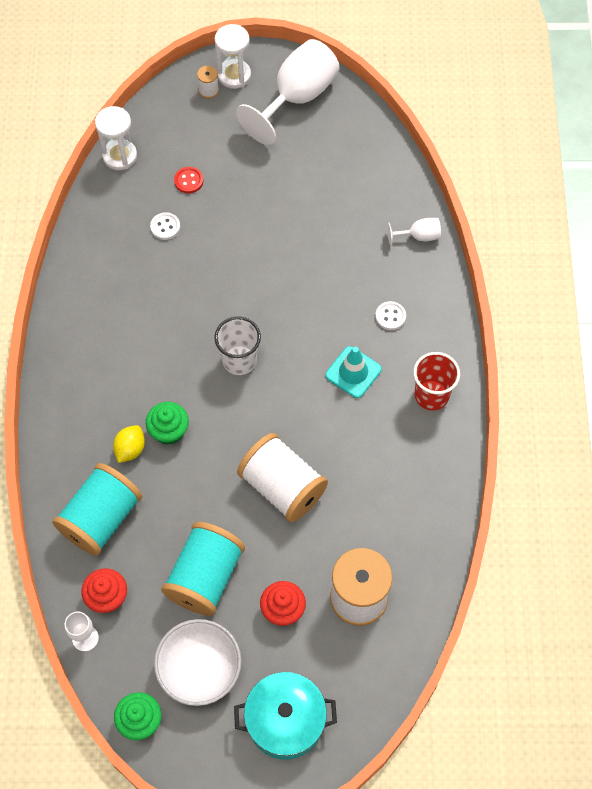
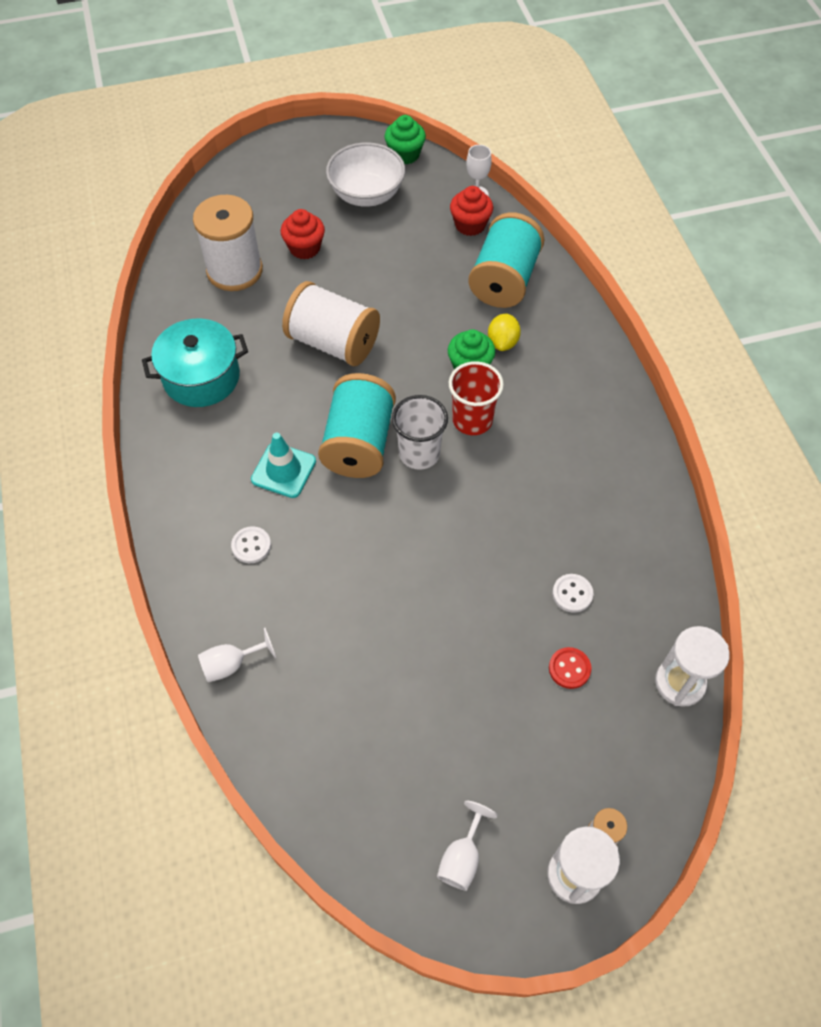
camera: 165 degrees right, 5 degrees down
(205, 576) = (386, 257): turquoise spool -> turquoise spool (359, 443)
(285, 721) = (281, 177): turquoise pot -> turquoise pot (201, 377)
(297, 97) = (462, 857): white goblet -> white goblet, size x0.45
(431, 395) = (187, 466): red cup -> red cup (472, 420)

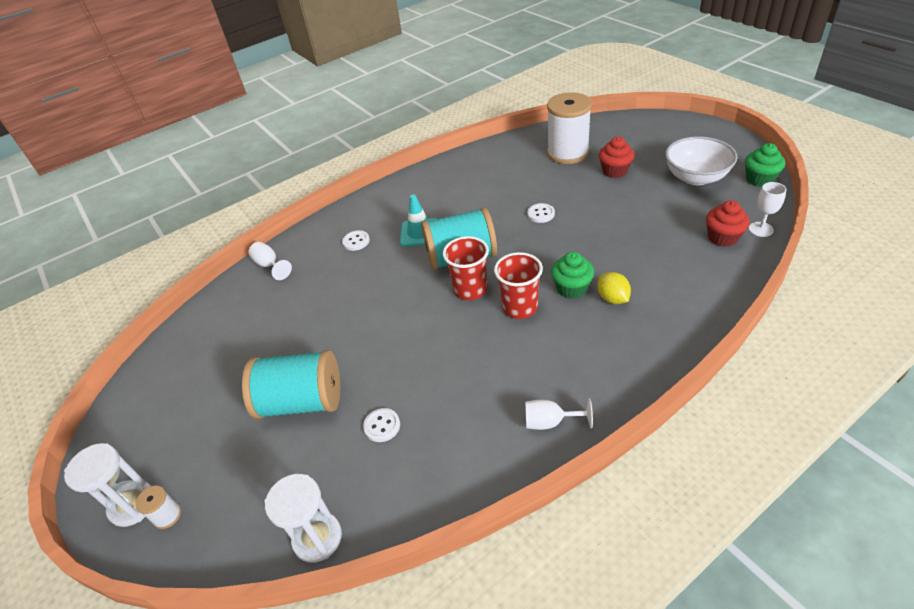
camera: 75 degrees right, 15 degrees down
(201, 377) = (472, 174): turquoise pot -> none
(333, 343) = (541, 214): white spool -> white button
(419, 453) = (470, 290): white cup -> red cup
(462, 857) = (146, 427): white goblet -> white goblet (550, 422)
(502, 342) = (612, 298): yellow lemon -> yellow lemon turned 75 degrees clockwise
(504, 280) = (681, 277): turquoise spool -> turquoise spool (301, 402)
(569, 668) = (310, 446): red button -> none

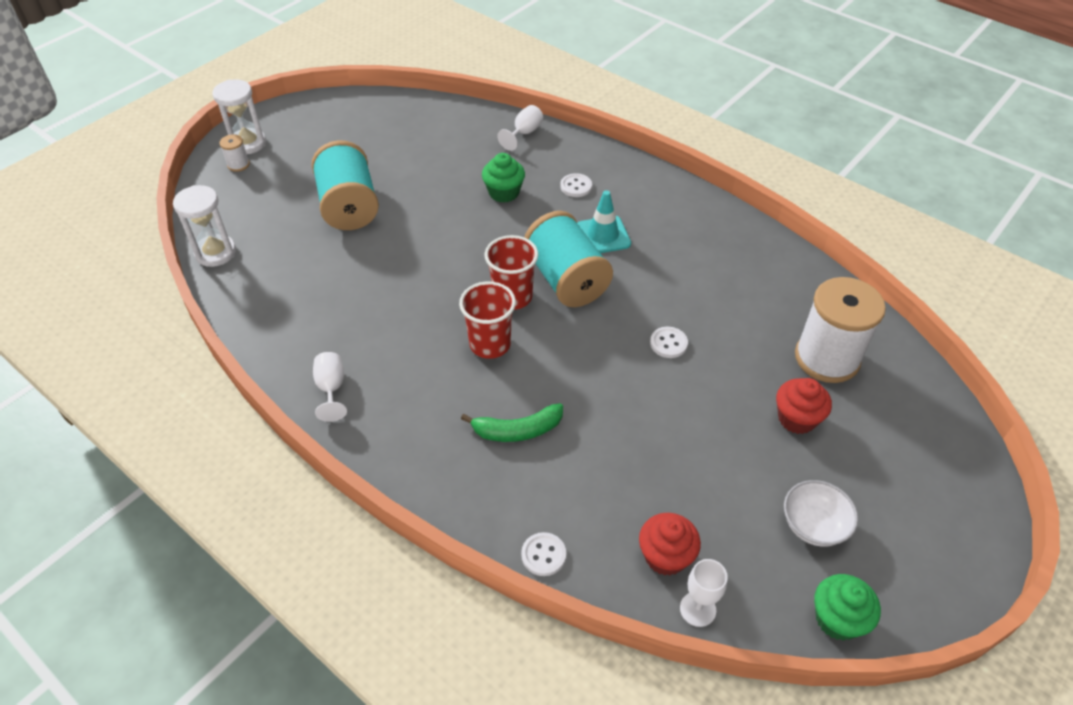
camera: 70 degrees right, 5 degrees up
(382, 426) = (324, 266): white button -> white button (543, 555)
(571, 288) = (529, 389): green cupcake -> green cupcake (504, 192)
(612, 298) = (517, 430): yellow lemon -> green banana
(696, 177) = (813, 525): white bowl -> white bowl, size x0.66

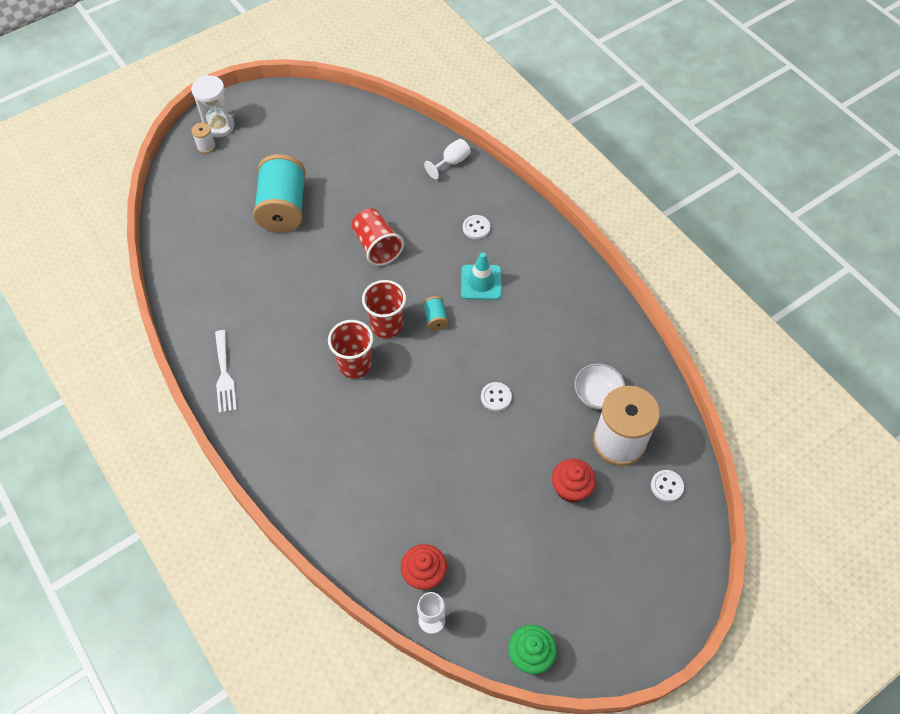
camera: 15 degrees right, 10 degrees up
(215, 253) = (168, 231): white hourglass -> none
(331, 388) = (224, 375): white goblet -> white fork
(471, 223) = (377, 246): none -> red cup
(504, 192) = (413, 221): green cupcake -> none
(517, 430) = (351, 445): green banana -> none
(543, 555) = (336, 549): white button -> white button (666, 486)
(566, 279) = (435, 318): turquoise spool -> turquoise spool, size x0.42
(813, 525) = (544, 579): white bowl -> white bowl (597, 395)

